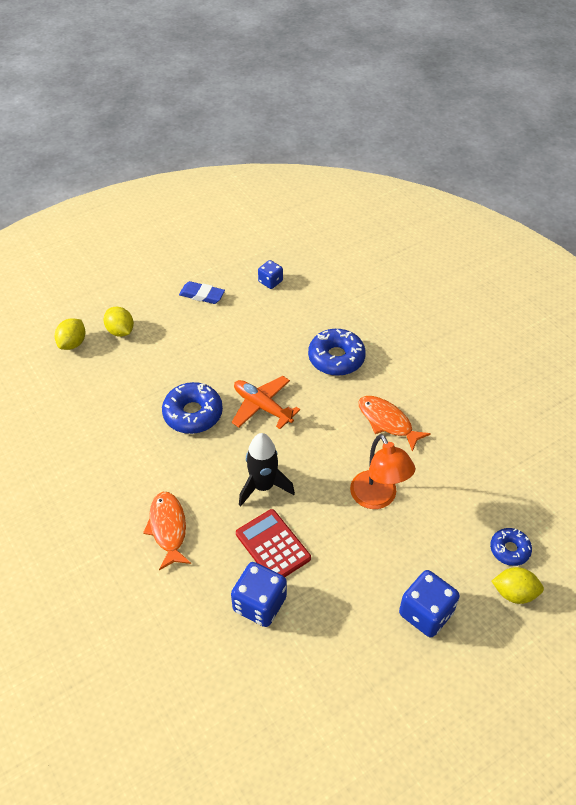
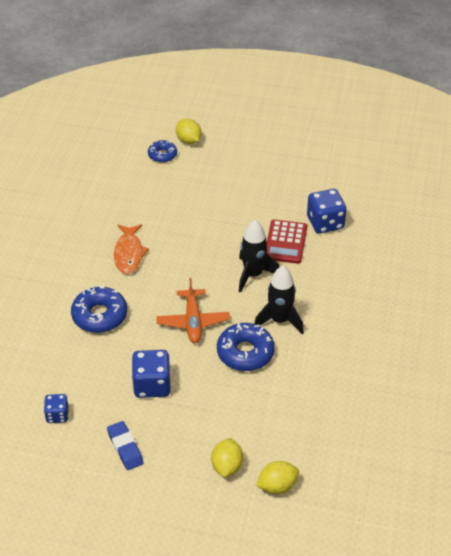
camera: 135 degrees left, 5 degrees down
(168, 528) = (338, 294): orange fish -> none
(194, 462) = (280, 320): none -> black rocket
(378, 498) = (195, 222): orange lamp -> none
(426, 613) = (243, 163): blue dice -> blue dice (152, 385)

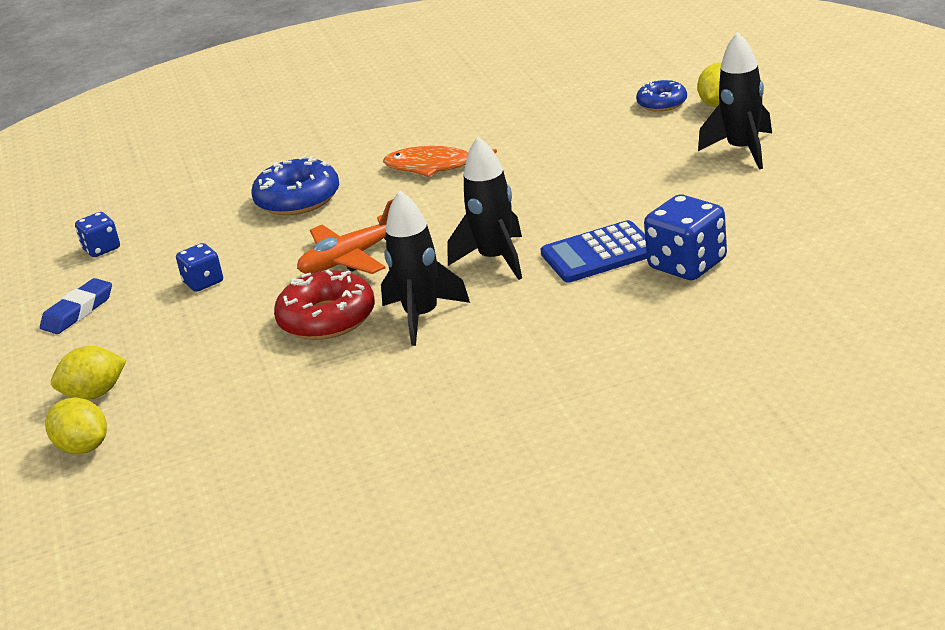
camera: 65 degrees right, 15 degrees down
(129, 253) = (434, 167): orange fish -> orange fish turned 45 degrees clockwise
(152, 385) = (203, 282): blue dice -> blue dice, size x0.59
(243, 158) = (743, 150): none -> black rocket
(245, 353) = (327, 319): blue donut -> red donut
(285, 242) = (599, 253): red calculator -> blue calculator

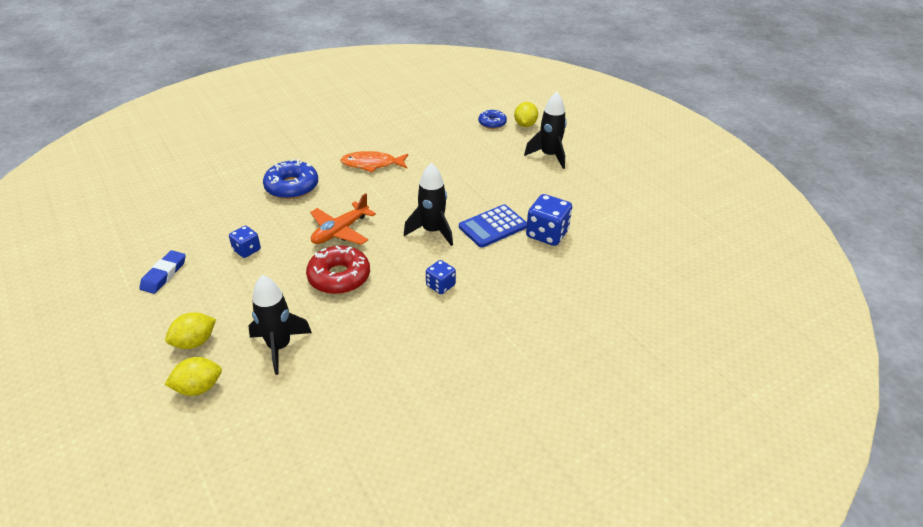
camera: 20 degrees left, 10 degrees up
(83, 448) = (198, 388): yellow lemon -> yellow lemon turned 45 degrees counterclockwise
(101, 249) = (167, 224): blue dice -> blue dice (440, 285)
(422, 317) = (400, 274): black rocket -> black rocket (279, 347)

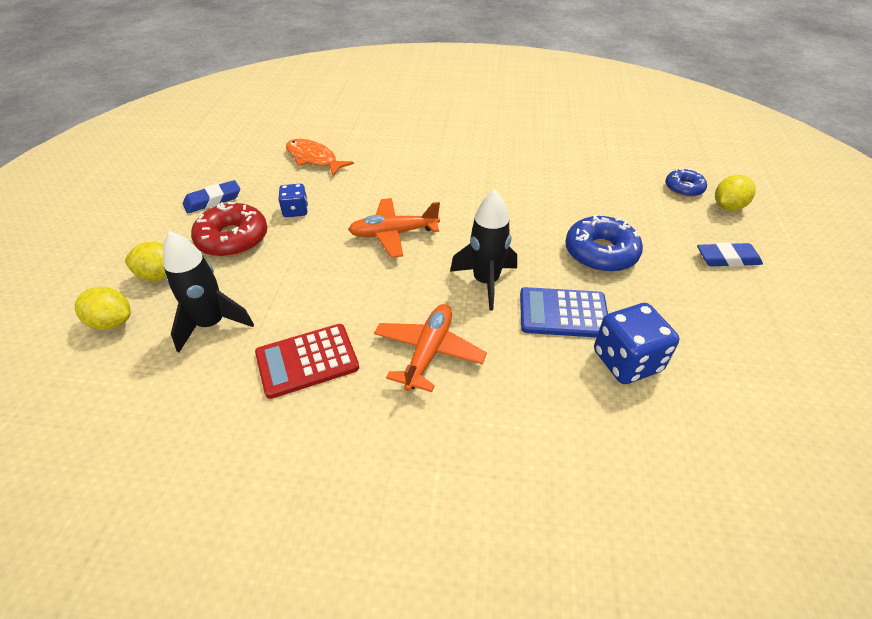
camera: 40 degrees right, 5 degrees up
(292, 187) = (398, 168): blue donut -> blue donut (600, 253)
(339, 277) = (340, 281): red donut -> red donut (233, 239)
(372, 164) = (497, 178): orange fish -> orange fish (314, 159)
(372, 330) = (307, 361): none -> red calculator
(440, 285) = (428, 352): blue dice -> orange plane
(549, 156) = (727, 259): black rocket -> blue eraser

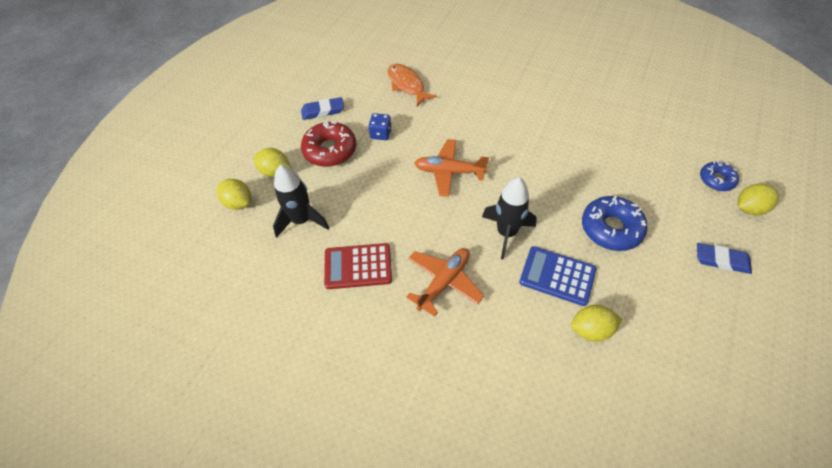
camera: 20 degrees right, 10 degrees up
(627, 361) = (591, 330): blue dice -> yellow lemon

